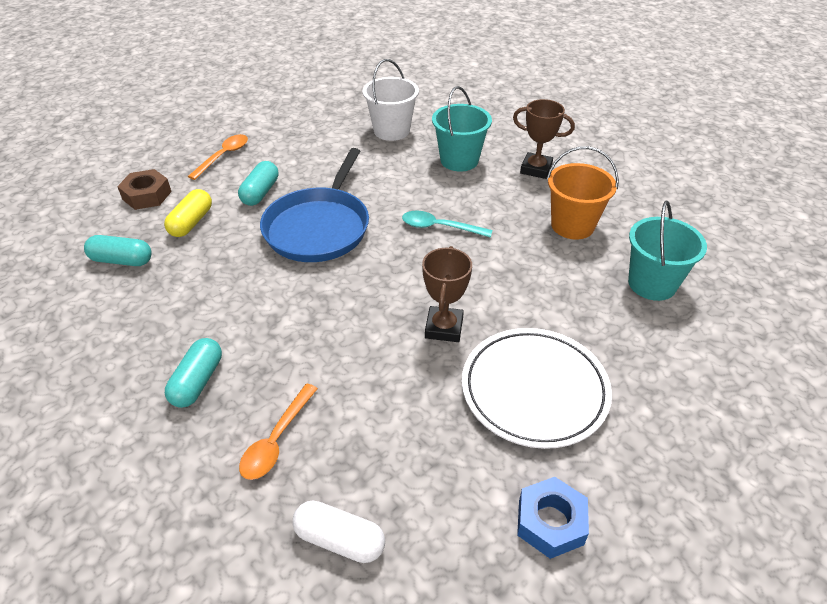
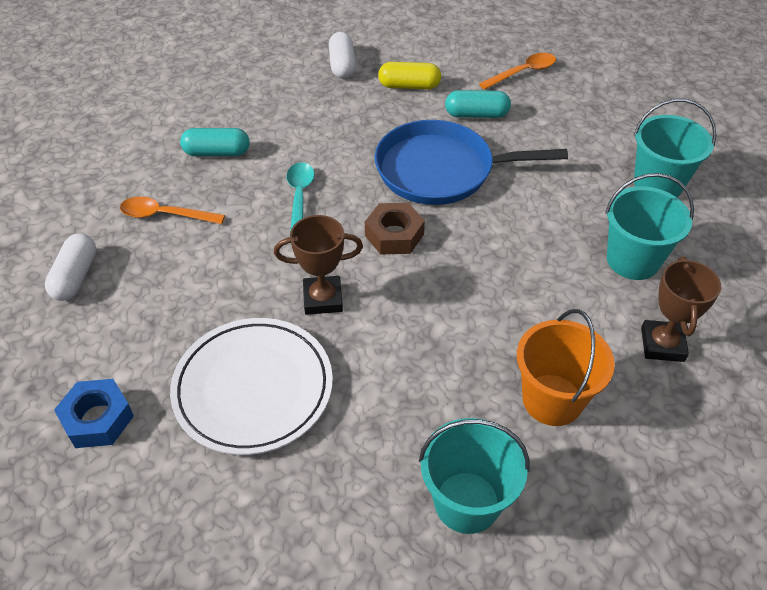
camera: 75 degrees right, 5 degrees up
(122, 260) = (342, 65): turquoise capsule -> white capsule
(147, 195) = (435, 47): brown nut -> brown nut (394, 235)
(223, 156) = (523, 72): orange spoon -> orange spoon turned 45 degrees counterclockwise
(391, 131) = (657, 184): white bucket -> turquoise bucket
(439, 227) = (485, 266): turquoise spoon -> turquoise spoon (299, 197)

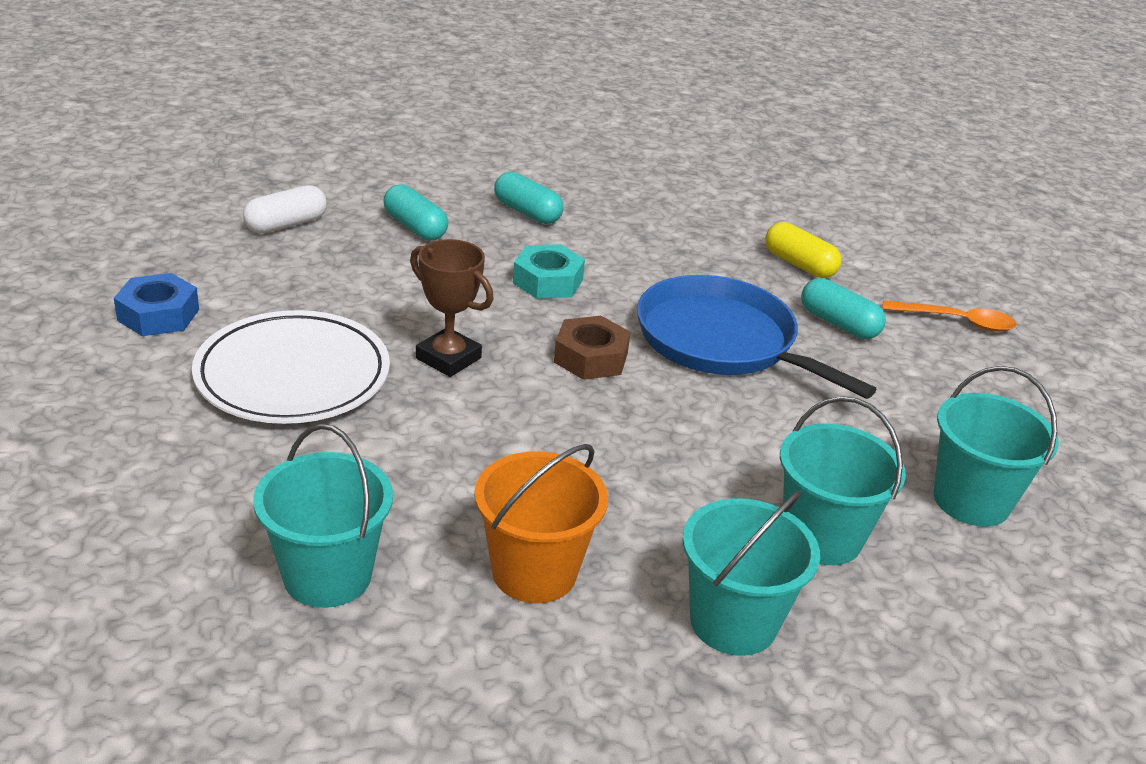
camera: 40 degrees right, 15 degrees down
(165, 215) = (415, 227): orange spoon -> turquoise capsule
(299, 197) = (548, 281): turquoise spoon -> turquoise nut
(342, 65) = (753, 215): white capsule -> none
(662, 344) = (733, 622): brown trophy -> turquoise bucket

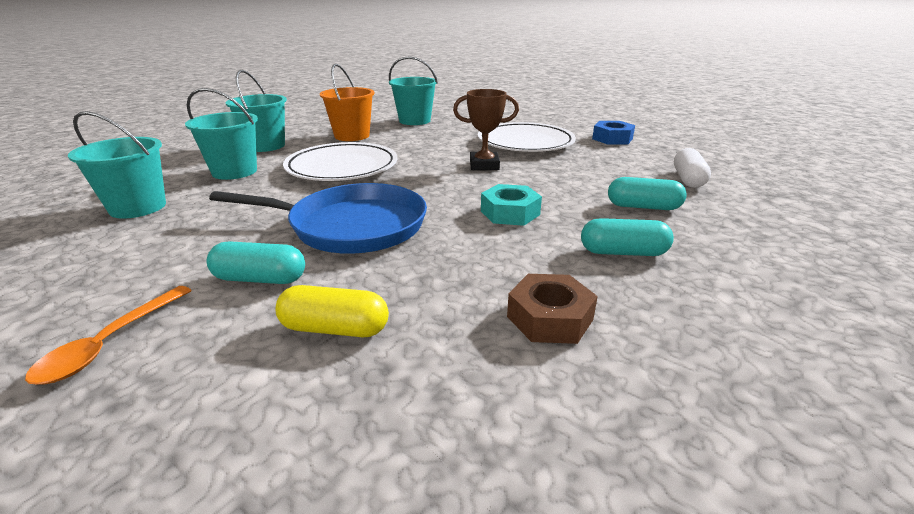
camera: 145 degrees right, 5 degrees down
(591, 357) = (420, 189): brown nut -> brown nut (550, 318)
(647, 459) = (342, 167): none -> white plate
(957, 322) = (110, 343): orange spoon -> orange spoon turned 45 degrees counterclockwise

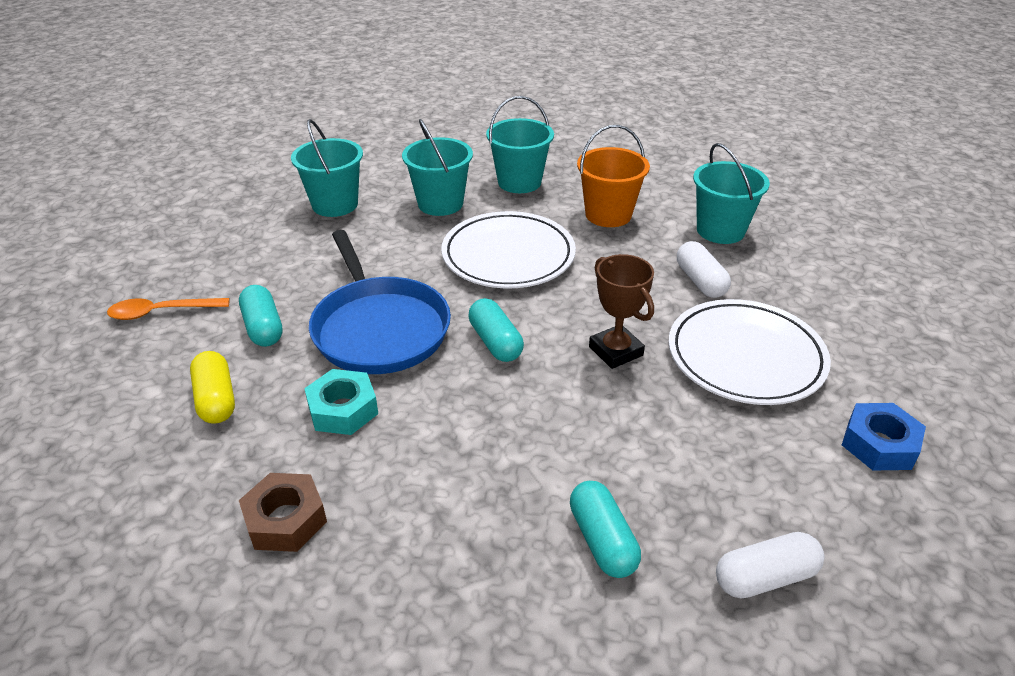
camera: 60 degrees right, 10 degrees up
(451, 135) = (700, 281): none -> white capsule
(510, 213) = (488, 422): turquoise nut -> turquoise nut (343, 409)
(623, 252) = (450, 546): turquoise capsule -> turquoise capsule (495, 342)

